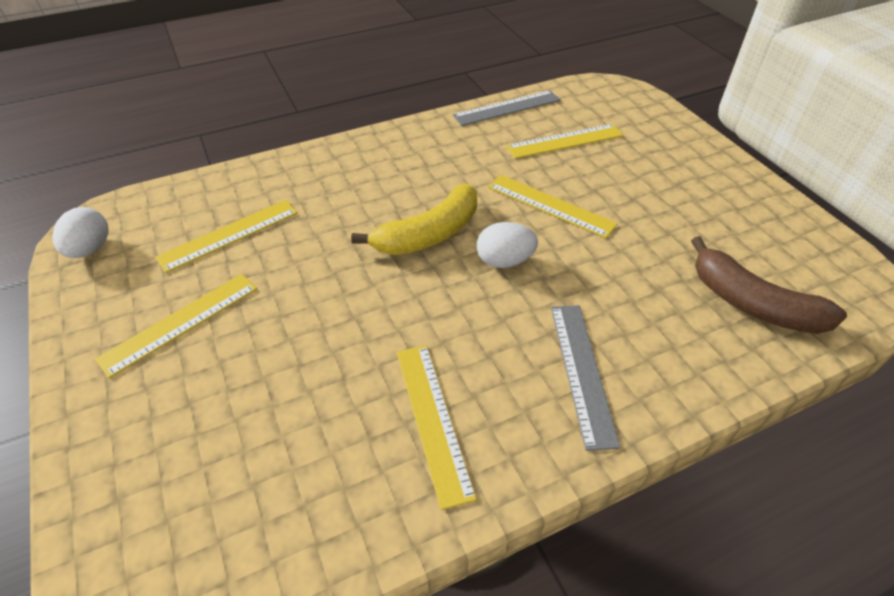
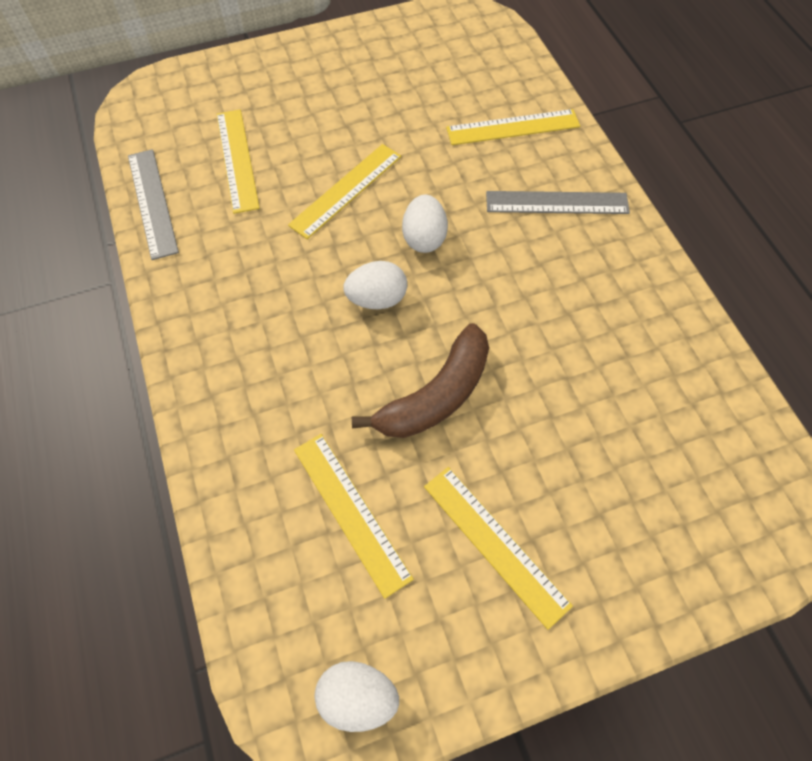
camera: 85 degrees left, 15 degrees up
(429, 234) = (377, 299): yellow banana -> white egg
(433, 419) = (607, 309): yellow ruler -> yellow ruler (513, 127)
(752, 303) = (487, 83): brown banana -> brown banana (436, 395)

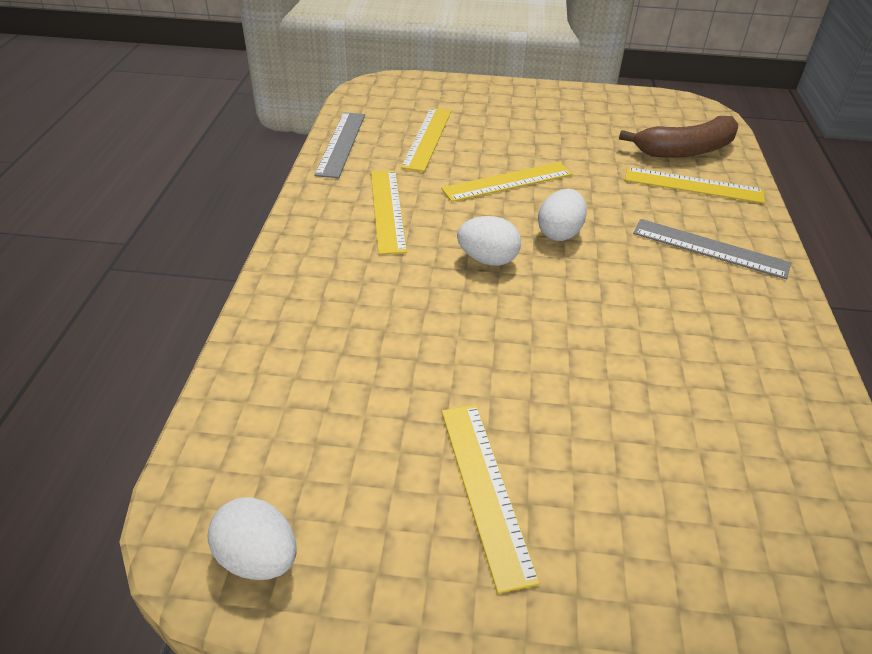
camera: 25 degrees right, 20 degrees down
(351, 511) = (358, 403): yellow ruler -> yellow ruler (387, 210)
(436, 395) = (499, 346): brown banana -> brown banana (685, 150)

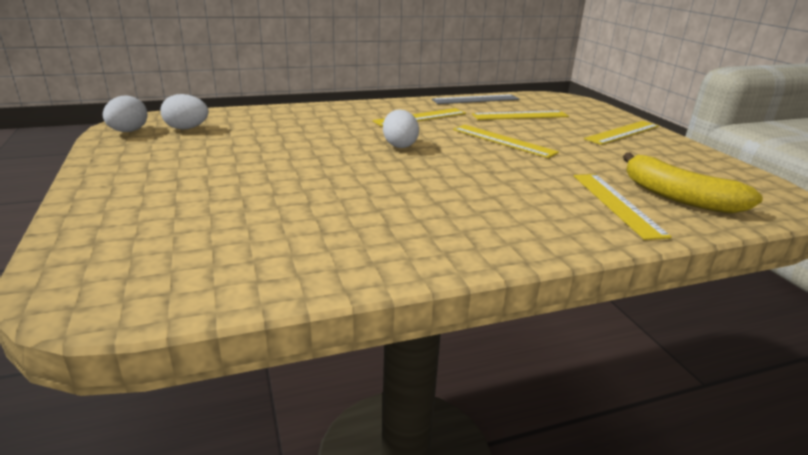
camera: 65 degrees right, 15 degrees down
(485, 489) = (184, 167): yellow ruler -> yellow ruler (623, 132)
(559, 233) = (460, 161): white egg -> white egg (187, 128)
(685, 150) = (678, 197): brown banana -> yellow banana
(710, 248) = (517, 216): grey ruler -> none

